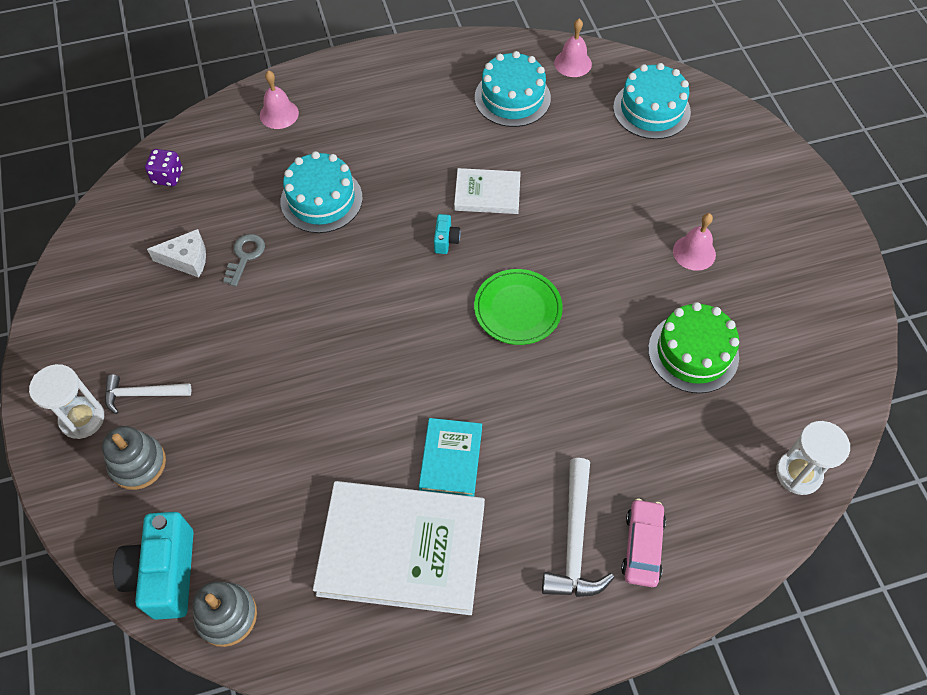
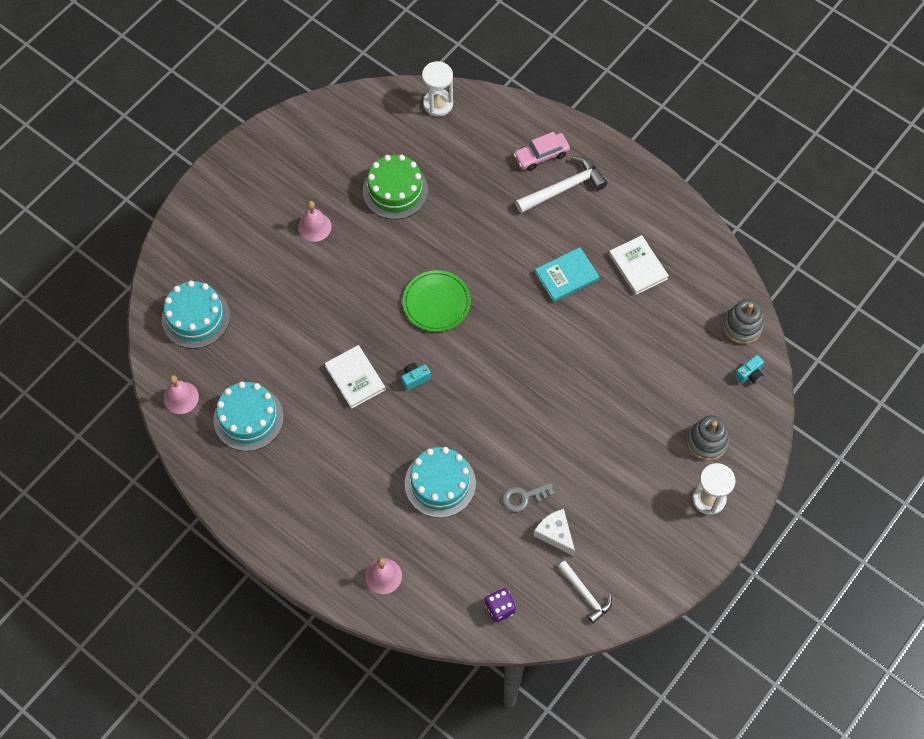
camera: 125 degrees left, 5 degrees up
(143, 394) = (666, 477): white hammer -> white hammer (585, 594)
(165, 574) = (749, 374): turquoise camera -> turquoise camera, size x0.46
(402, 550) = (638, 266): white book -> white book, size x0.51

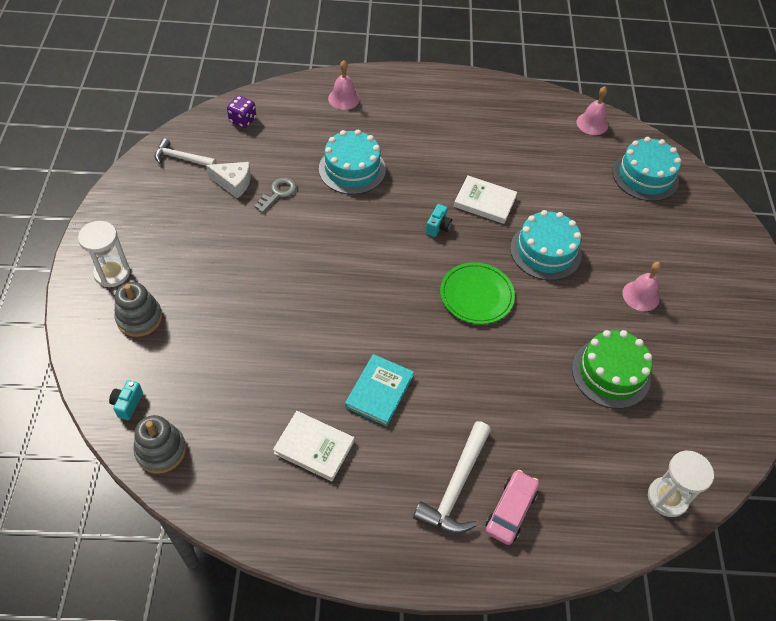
camera: 140 degrees right, 10 degrees down
(248, 418) = (532, 136): turquoise cake -> turquoise cake (545, 251)

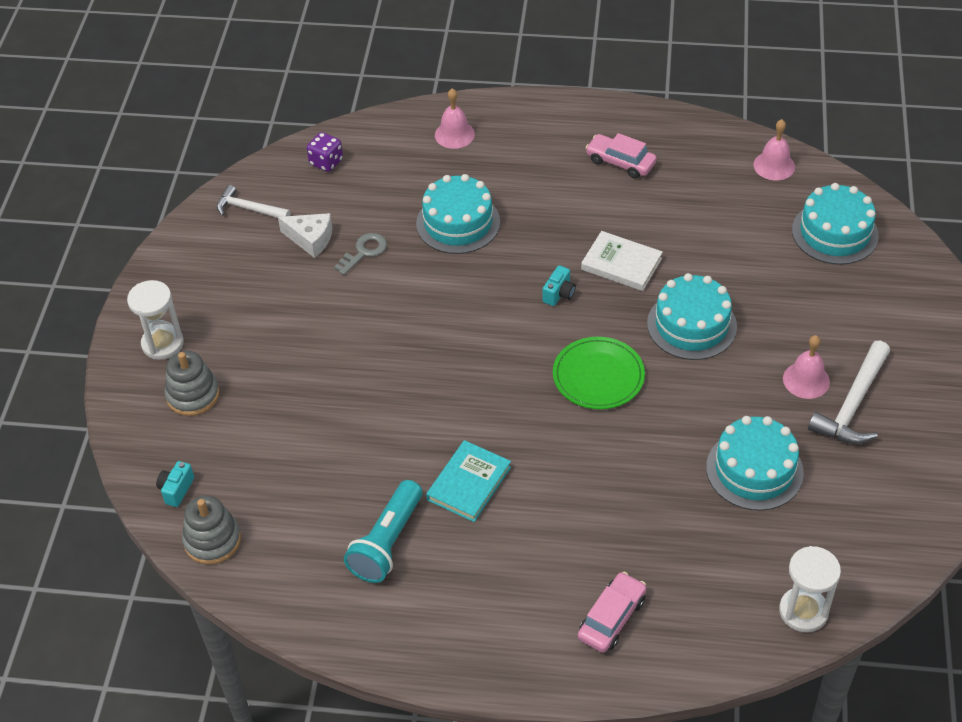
camera: 10 degrees right, 5 degrees down
(314, 447) = (387, 542): white book -> turquoise flashlight
(456, 486) = (550, 590): white hammer -> white hammer (853, 404)
(475, 120) = (620, 162): none -> pink car
(611, 373) = (754, 470): green cake -> turquoise cake

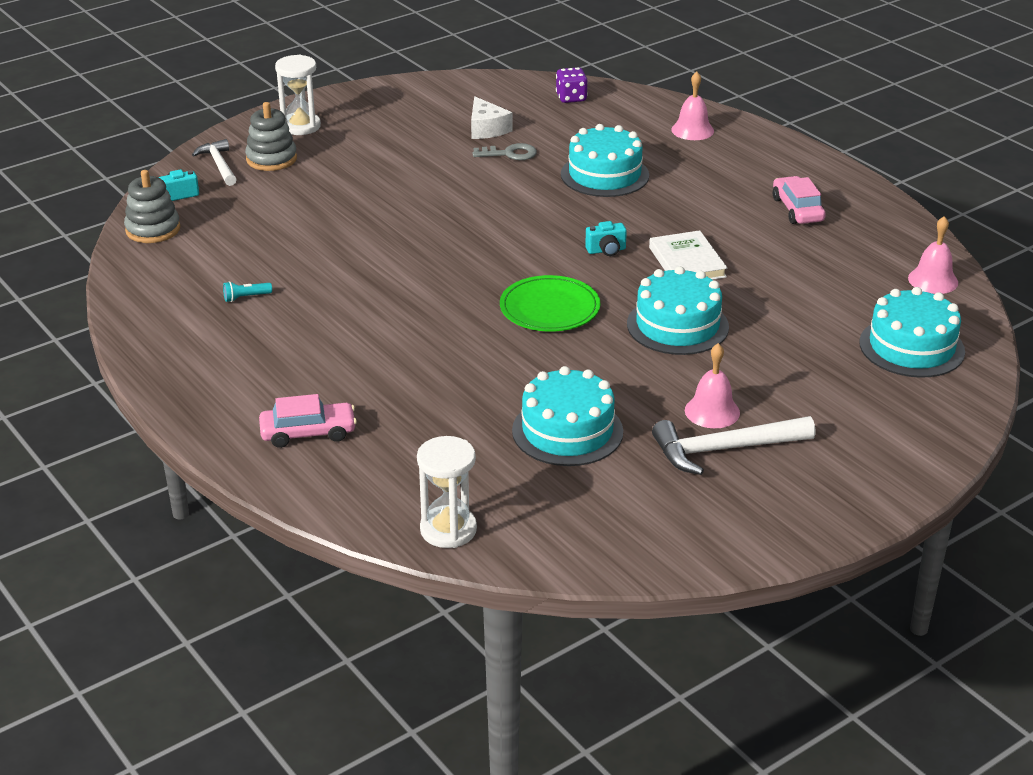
camera: 45 degrees right, 15 degrees down
(249, 209) = (475, 94): white hammer -> white hammer (219, 165)
(387, 542) = (246, 297): turquoise flashlight -> turquoise flashlight, size x0.42
(469, 483) = (352, 304): turquoise book -> none

